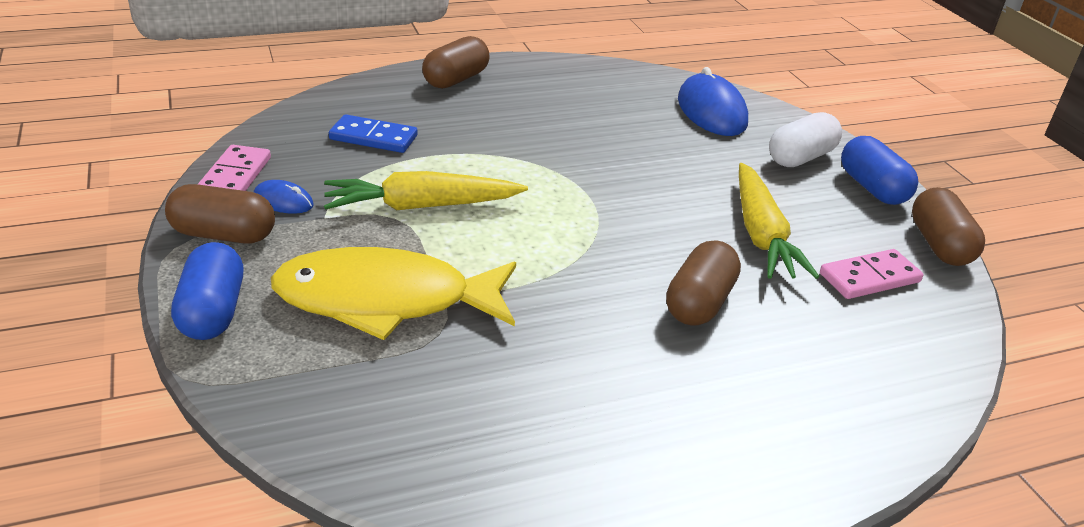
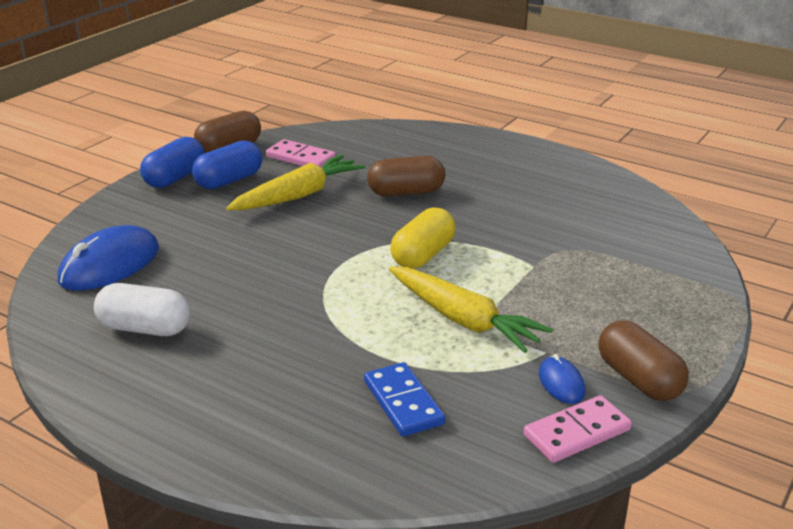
camera: 125 degrees left, 5 degrees down
(212, 312) = (694, 328): blue capsule -> blue capsule (229, 181)
(385, 300) = (575, 278): yellow fish -> none
(456, 79) = (209, 427): brown capsule -> none
(548, 241) = (423, 255): none -> yellow capsule
(800, 158) = (157, 209): white capsule -> white capsule (145, 328)

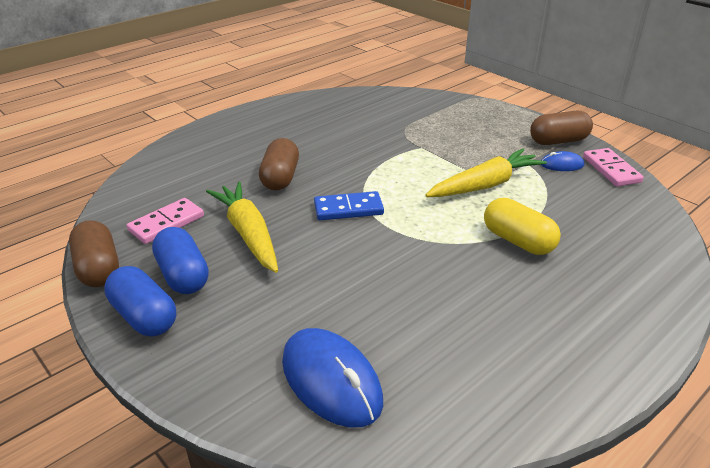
camera: 75 degrees left, 5 degrees up
(145, 328) = (469, 355): white capsule -> none
(403, 403) = (584, 224): blue domino -> blue domino (348, 209)
(423, 255) = (389, 186): yellow capsule -> yellow capsule (518, 241)

